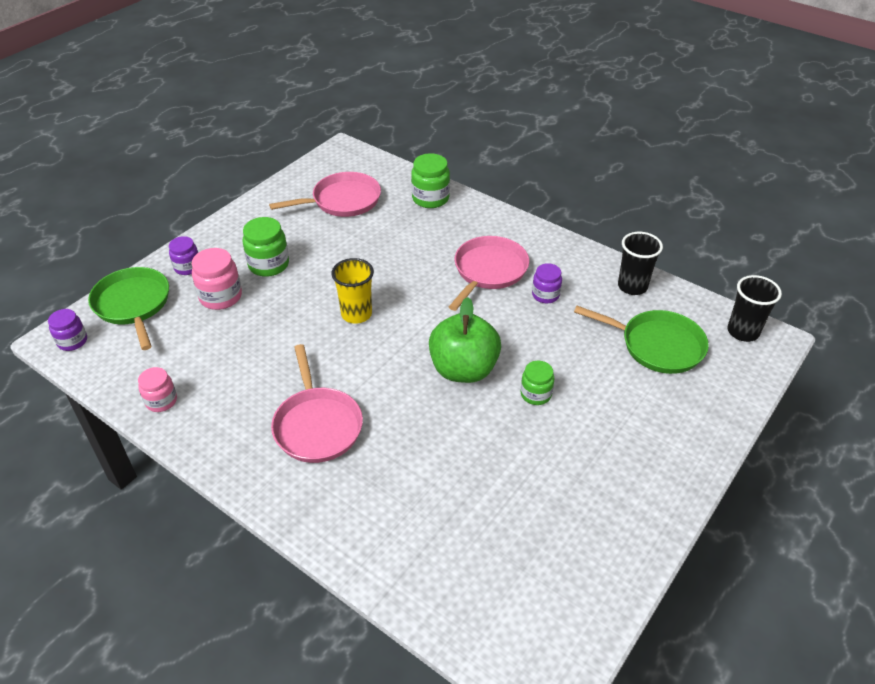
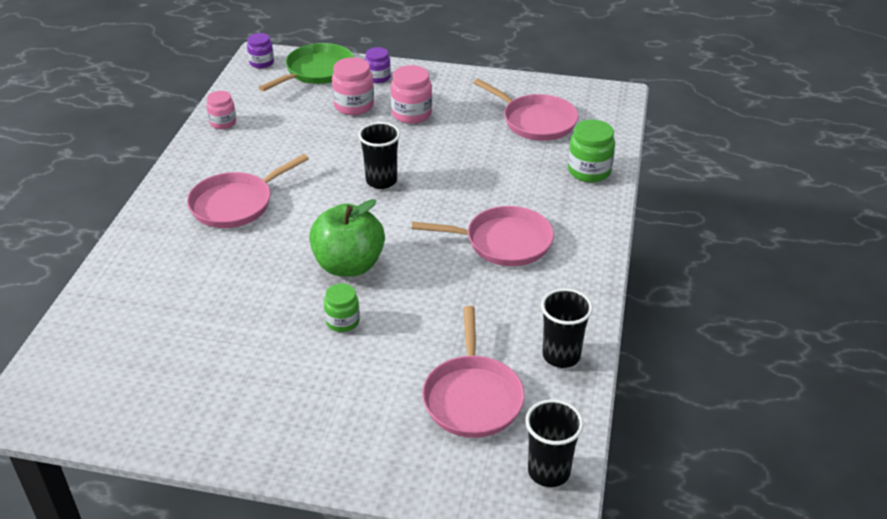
camera: 65 degrees right, 5 degrees down
(269, 265) = (411, 114): green jar -> pink jar
(356, 314) = (381, 181): yellow cup -> black cup
(545, 295) = (495, 291): purple jar -> none
(657, 345) = (472, 397): green pan -> pink pan

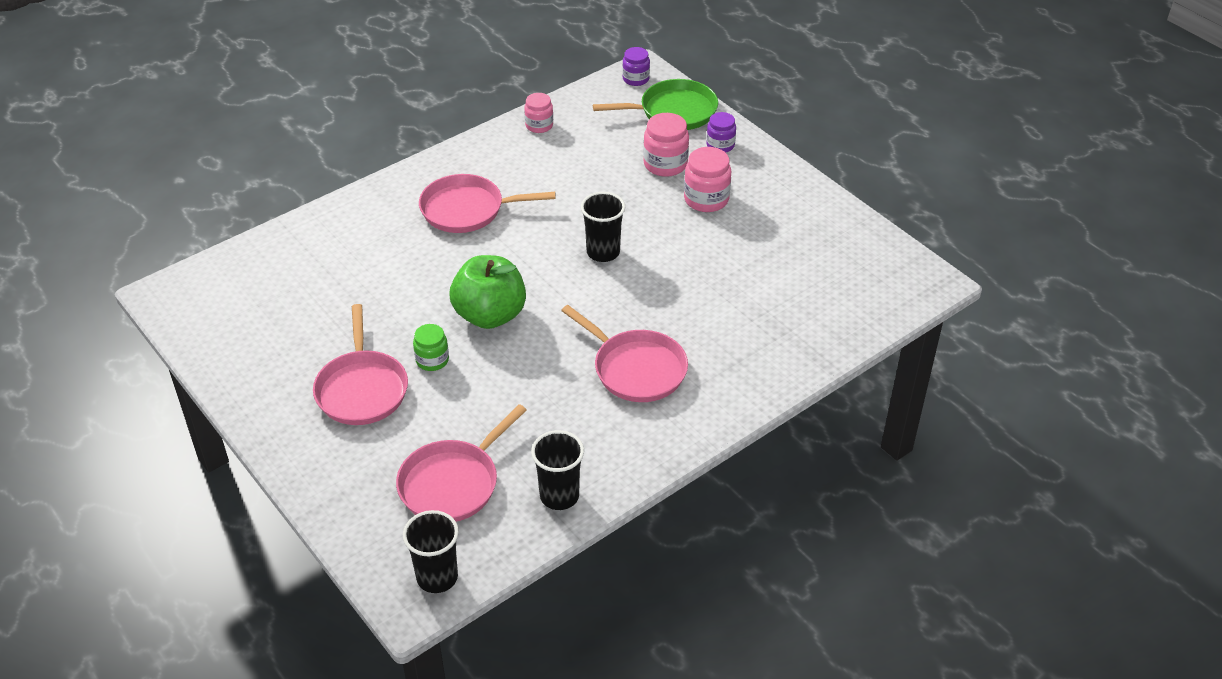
camera: 40 degrees right, 5 degrees up
(536, 121) = (812, 268): pink pan -> pink pan (362, 389)
(589, 171) = (798, 346): green jar -> none

